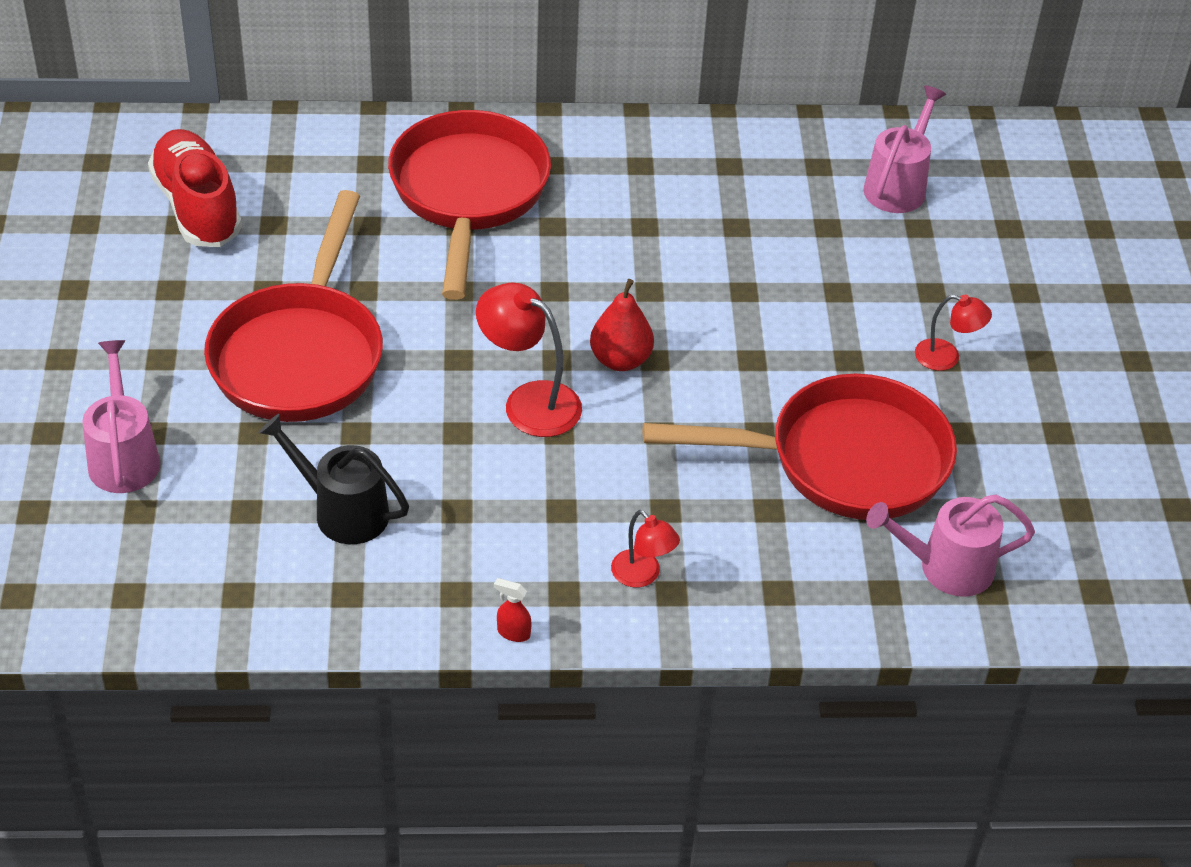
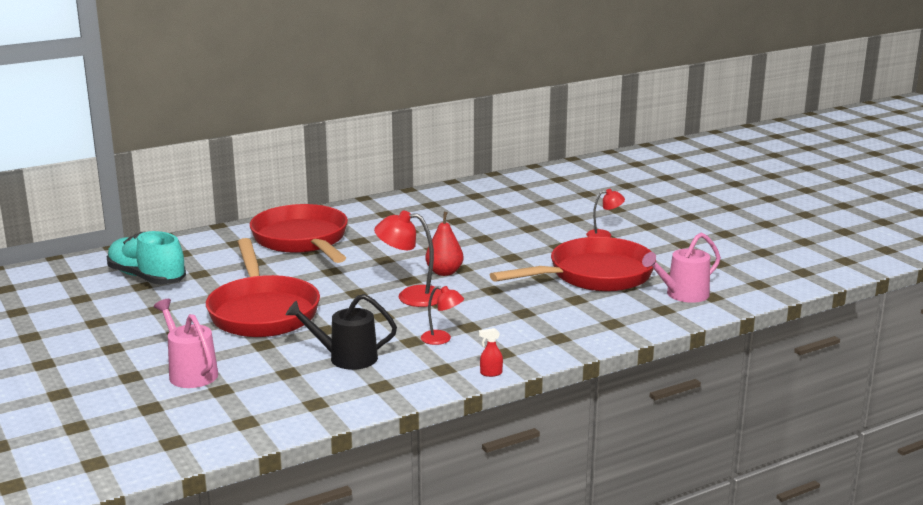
camera: 25 degrees left, 25 degrees down
(197, 207) = (147, 278): red shoe -> turquoise shoe
(642, 576) = (537, 336): red lamp -> red lamp (442, 339)
(898, 186) = (520, 193): pink watering can -> none

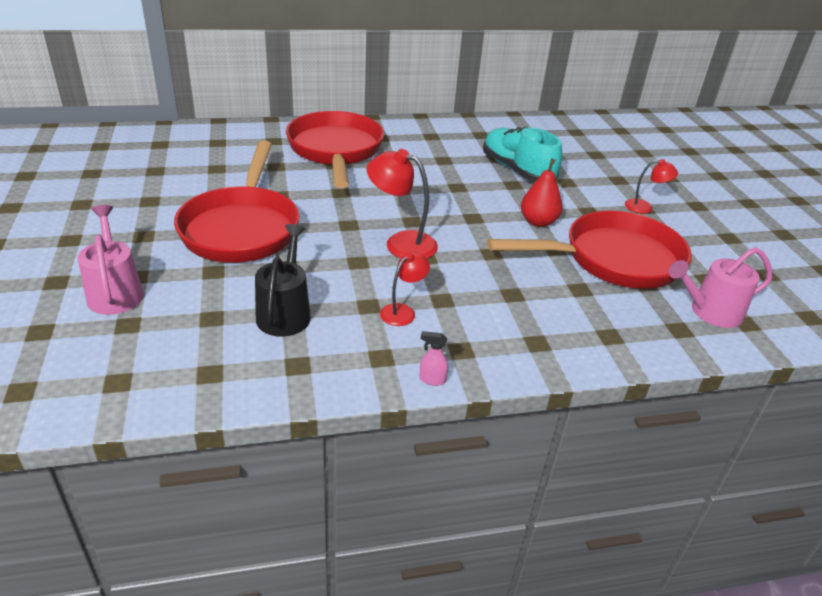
camera: 15 degrees right, 15 degrees up
(147, 278) = (166, 163): turquoise shoe -> turquoise shoe (517, 170)
(346, 358) = (285, 312): black watering can -> black watering can turned 75 degrees clockwise
(442, 339) = (402, 311): red lamp -> red lamp turned 90 degrees counterclockwise
(444, 272) = (452, 219): red pear -> red pear (538, 222)
(490, 373) = (432, 379): red spray bottle -> pink spray bottle

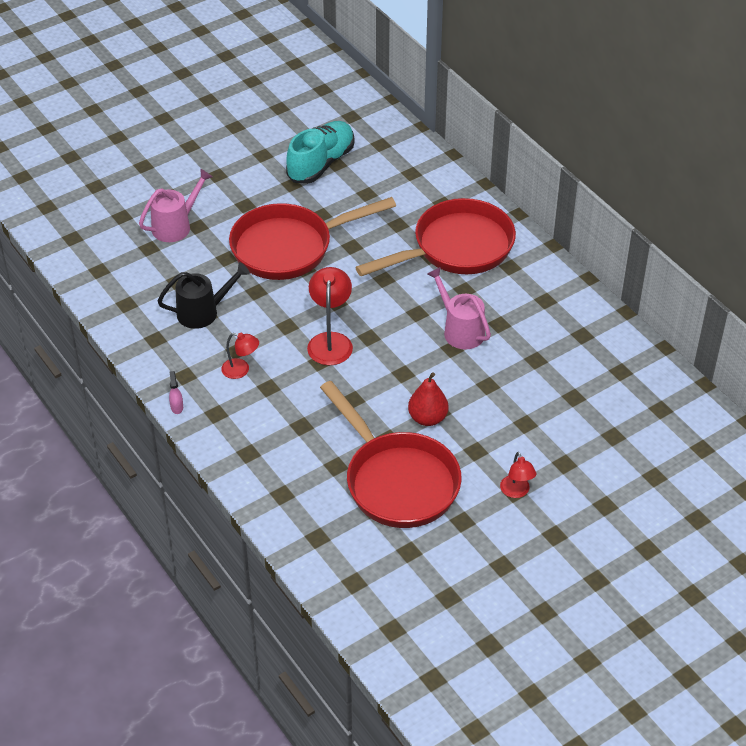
camera: 70 degrees right, 10 degrees up
(517, 170) = (520, 382): turquoise shoe -> turquoise shoe (321, 163)
(710, 312) = (355, 556): pink watering can -> pink watering can (460, 330)

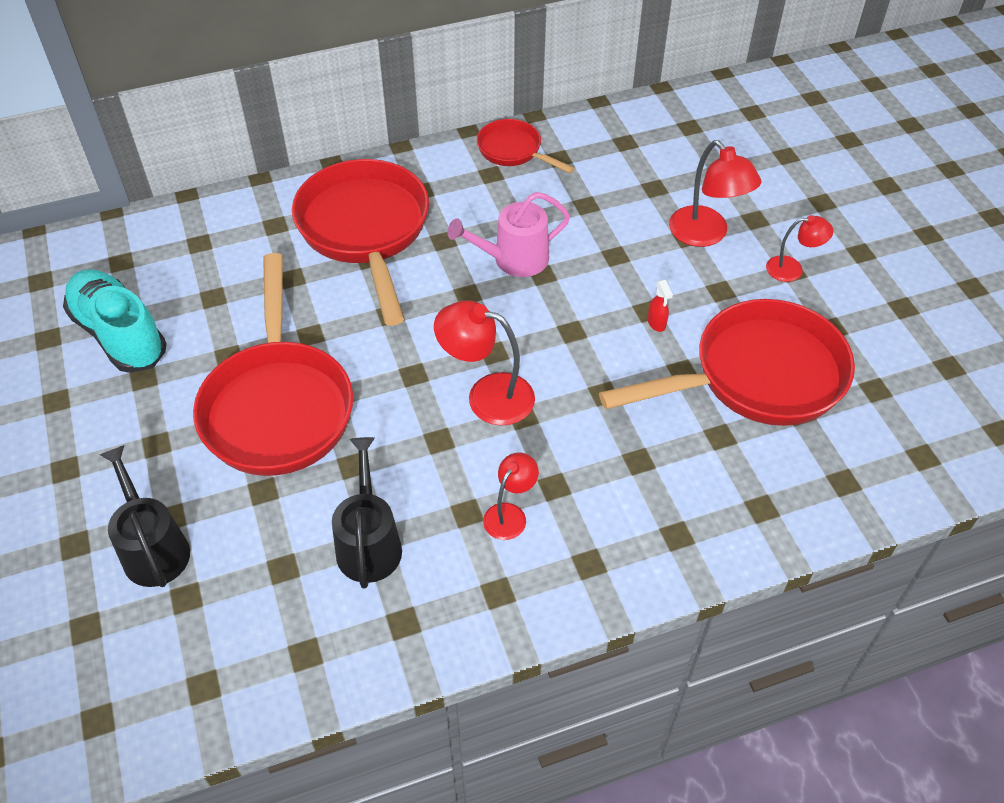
camera: 75 degrees left, 5 degrees up
(176, 226) = (153, 548): pink watering can -> black watering can
(177, 407) = (562, 615): pink spray bottle -> none
(427, 418) = (656, 323): red pear -> red spray bottle
(532, 435) = (706, 235): none -> red lamp
(577, 307) = (513, 151): none -> red pan

